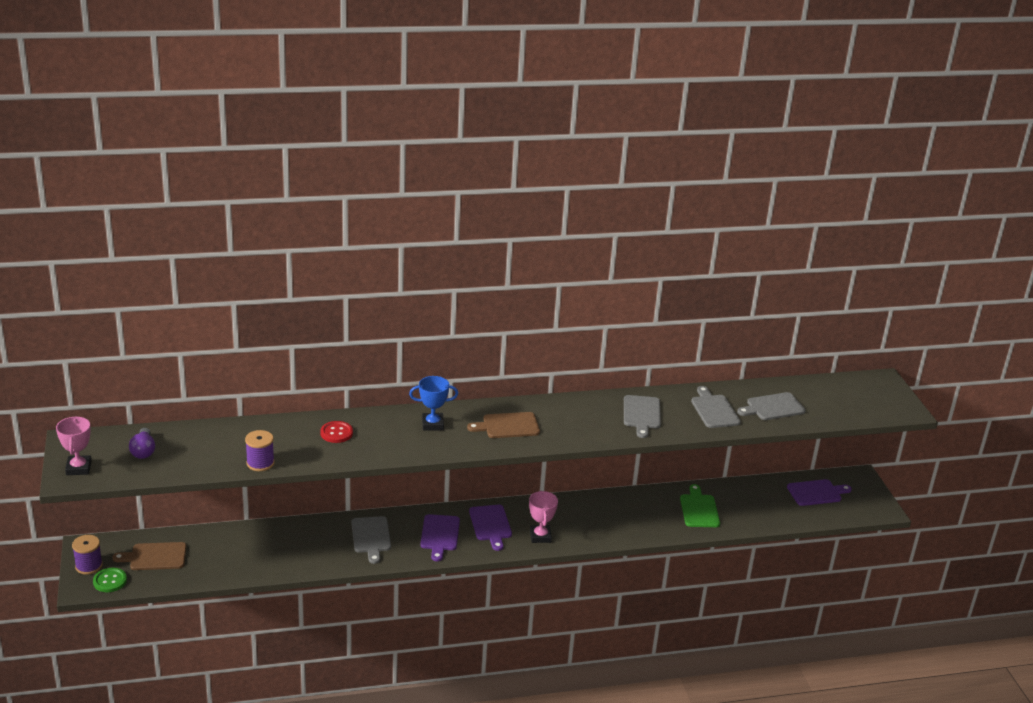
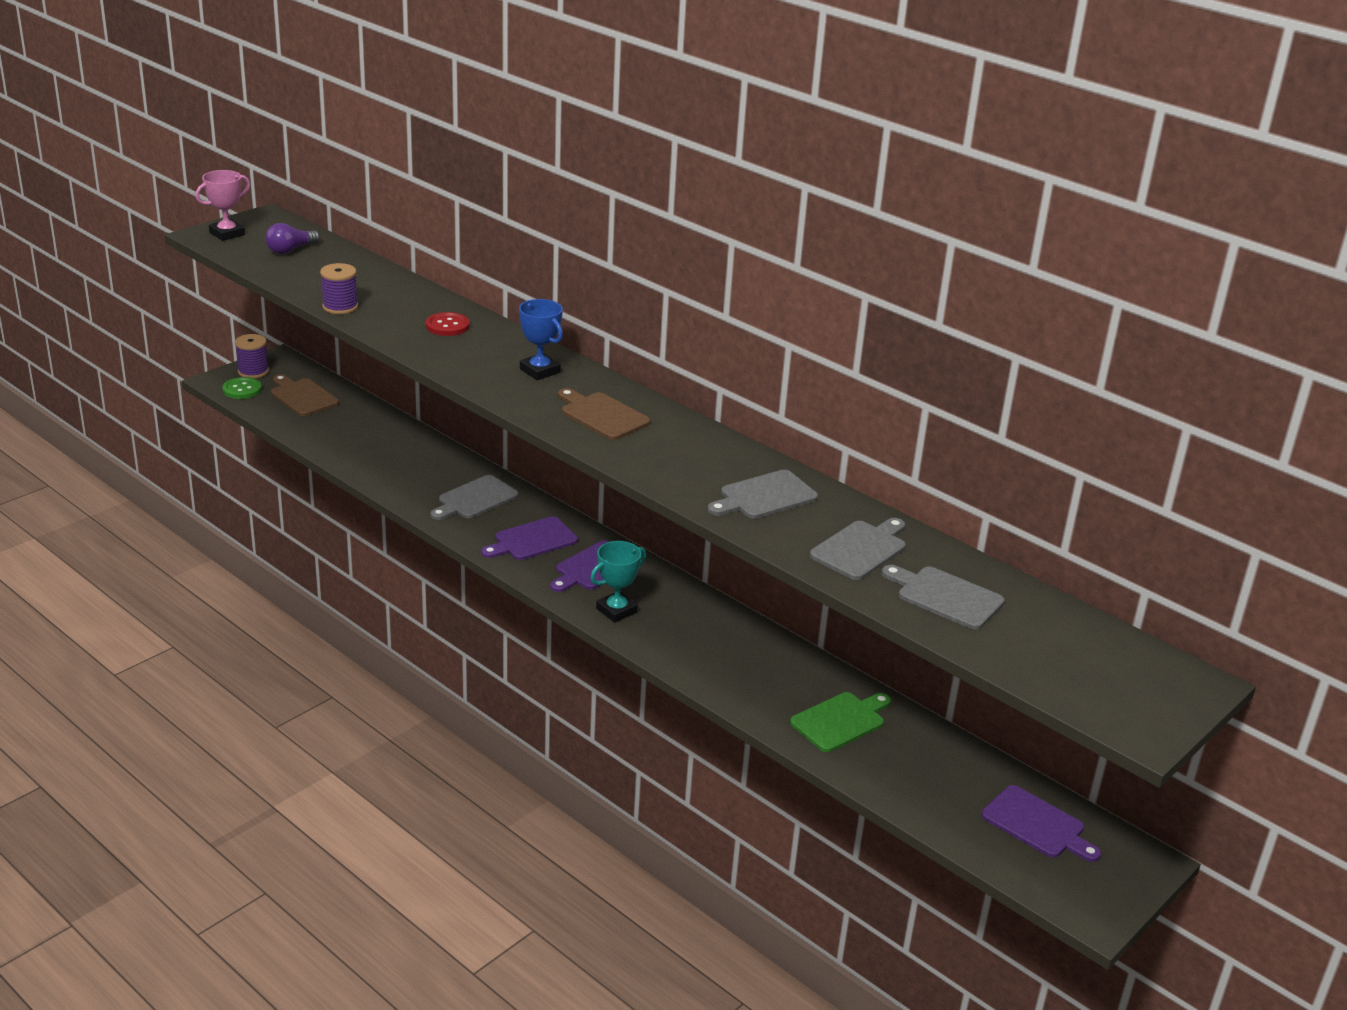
camera: 55 degrees right, 0 degrees up
(540, 536) = (616, 610): pink trophy -> turquoise trophy

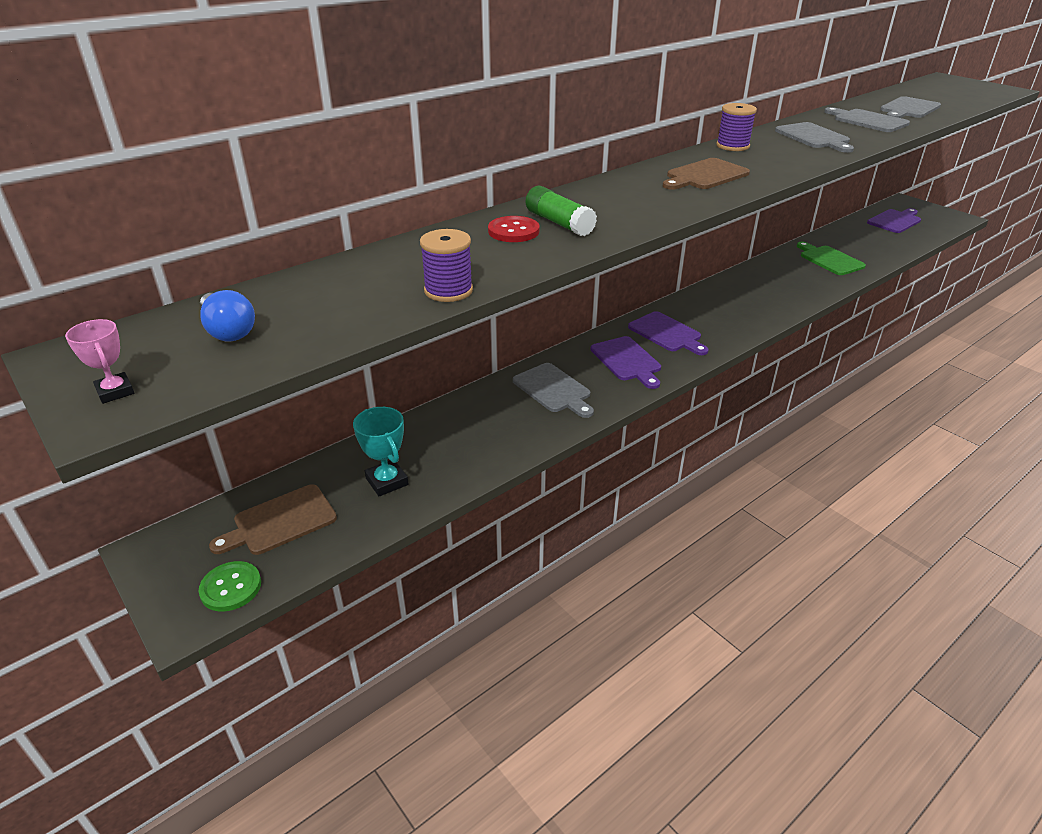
camera: 80 degrees left, 5 degrees up
(227, 234) = (115, 391): pink trophy -> pink trophy, size x0.63
(253, 371) = (176, 578): purple spool -> purple spool (732, 146)
(290, 250) = (228, 331): purple light bulb -> blue light bulb
(466, 343) = (559, 223): none -> green glue stick
(539, 371) = (620, 194): blue trophy -> none
(616, 610) = (728, 327): turquoise trophy -> turquoise trophy (387, 481)

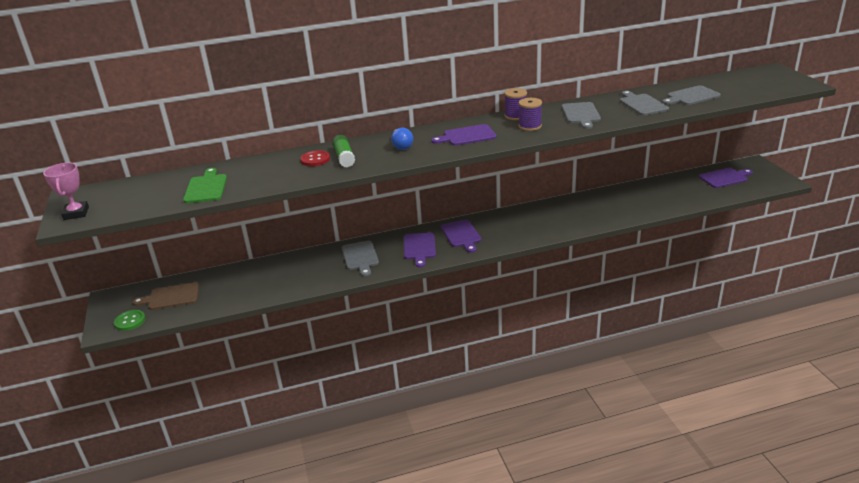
camera: 25 degrees right, 5 degrees down
(115, 391) = (76, 213): pink trophy -> pink trophy, size x1.58
(228, 331) = (138, 193): blue light bulb -> blue light bulb (401, 146)
(387, 481) = (233, 288): turquoise trophy -> none
(448, 290) = (247, 188): purple spool -> purple spool (530, 126)
(705, 175) = (467, 136): brown cutting board -> purple cutting board
(829, 260) = (633, 201): green cutting board -> green cutting board (206, 187)

